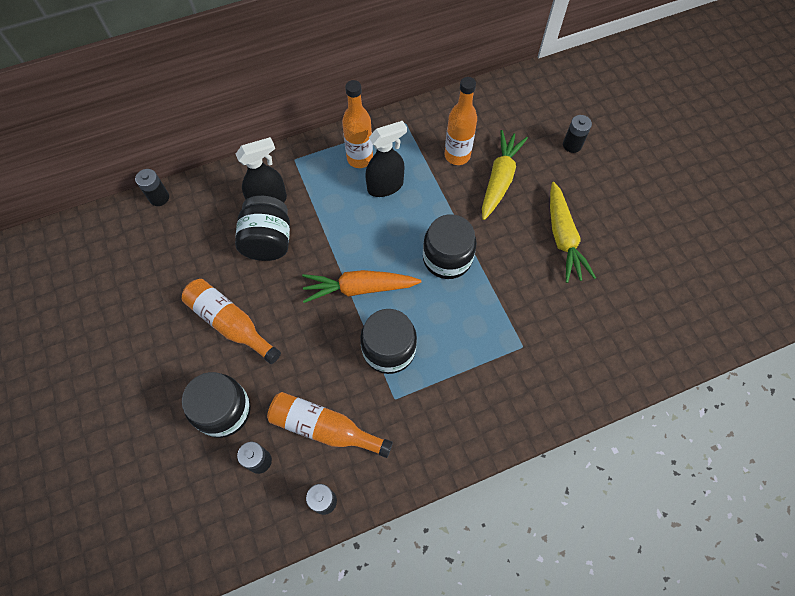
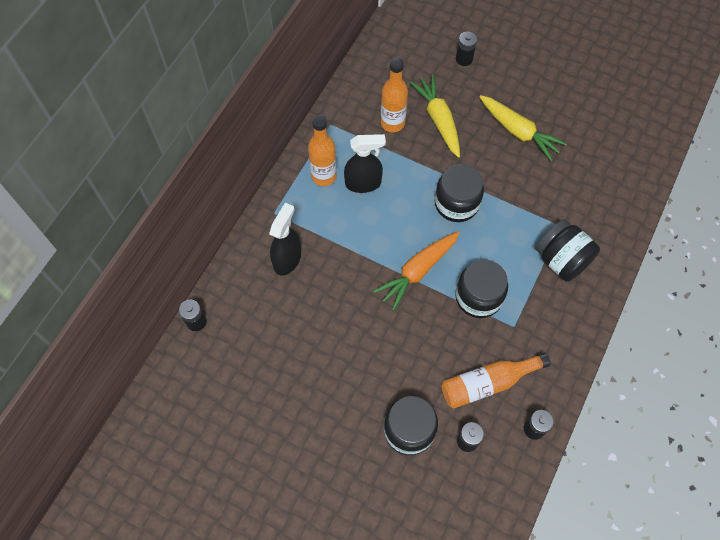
camera: 40 degrees left, 0 degrees up
(230, 323) = (351, 368): orange bottle -> none
(268, 241) = (318, 289): black jar -> black jar (561, 260)
(385, 186) = (363, 183): black spray bottle -> black spray bottle turned 60 degrees clockwise

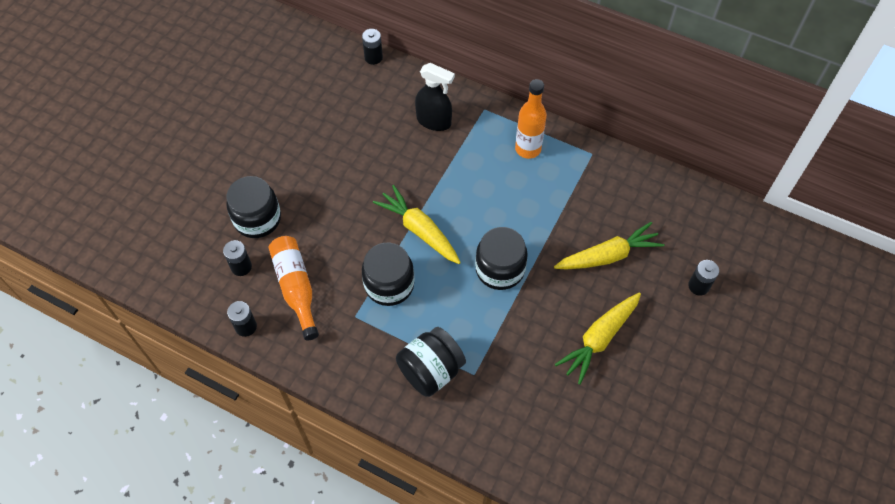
camera: 90 degrees right, 5 degrees down
(363, 183) = (521, 183): black spray bottle -> none
(392, 123) = (599, 210): orange bottle -> none
(417, 271) = (419, 230): orange carrot -> yellow carrot

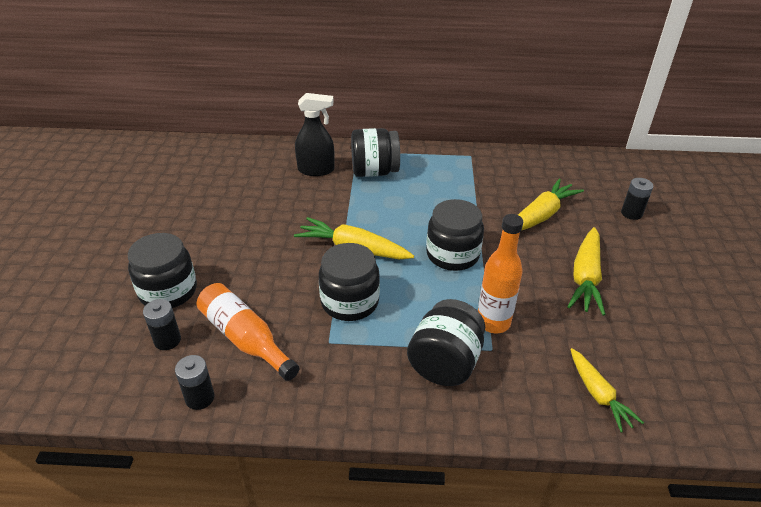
camera: 25 degrees left, 20 degrees down
(373, 57) = (232, 143): black battery -> none
(486, 143) = (374, 172): none -> black jar
(528, 149) = (414, 166): orange bottle -> orange bottle (493, 322)
(529, 446) = (598, 395): none -> yellow carrot

